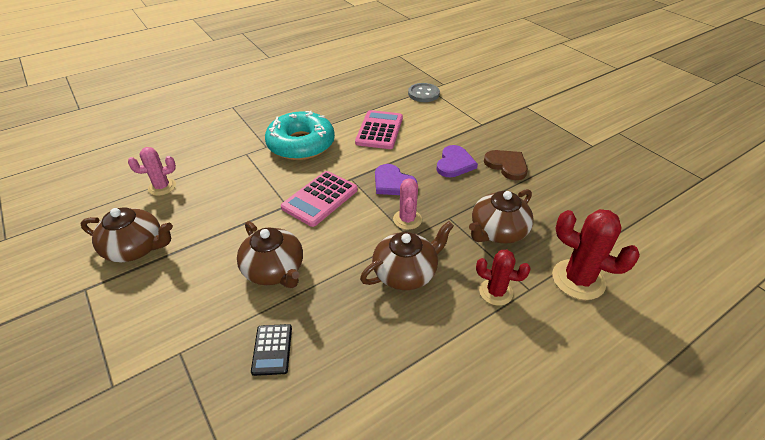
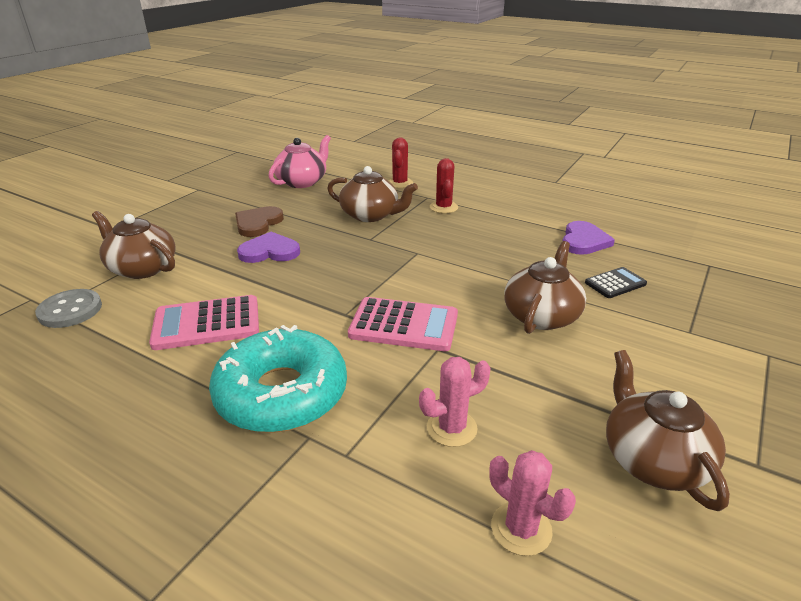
camera: 115 degrees left, 10 degrees down
(393, 183) = (334, 282): purple heart -> purple heart (583, 241)
(406, 272) = (463, 245): brown teapot -> brown teapot (142, 268)
(407, 219) = (392, 259): pink cactus -> pink cactus (451, 428)
(578, 279) = (400, 183): red cactus -> red cactus, size x0.63
(599, 206) = (302, 182): none -> pink teapot

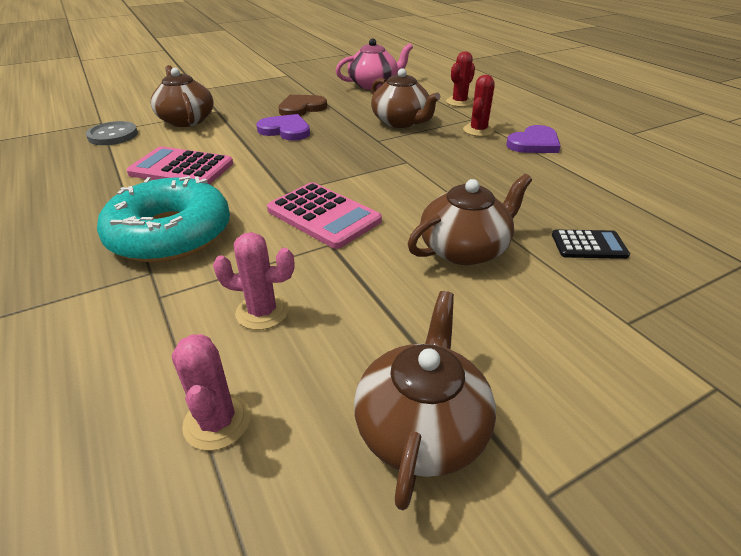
camera: 30 degrees right, 5 degrees up
(583, 241) = (599, 195): purple heart -> purple heart (534, 143)

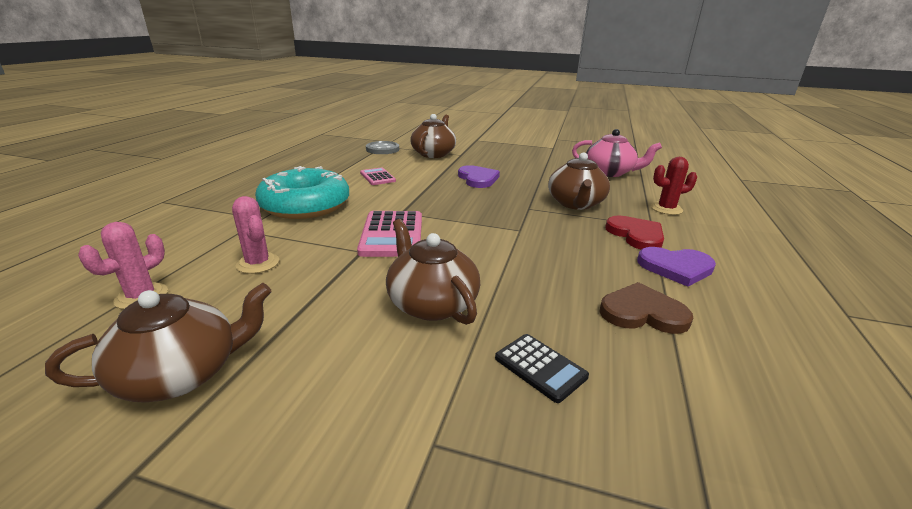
camera: 45 degrees right, 10 degrees down
(181, 169) = (377, 177): pink calculator -> pink calculator, size x0.58
(301, 108) = (517, 170): brown heart -> brown heart (642, 312)
(465, 249) = (431, 303): brown teapot -> brown teapot turned 135 degrees counterclockwise
(478, 130) = (636, 235): red cactus -> red heart

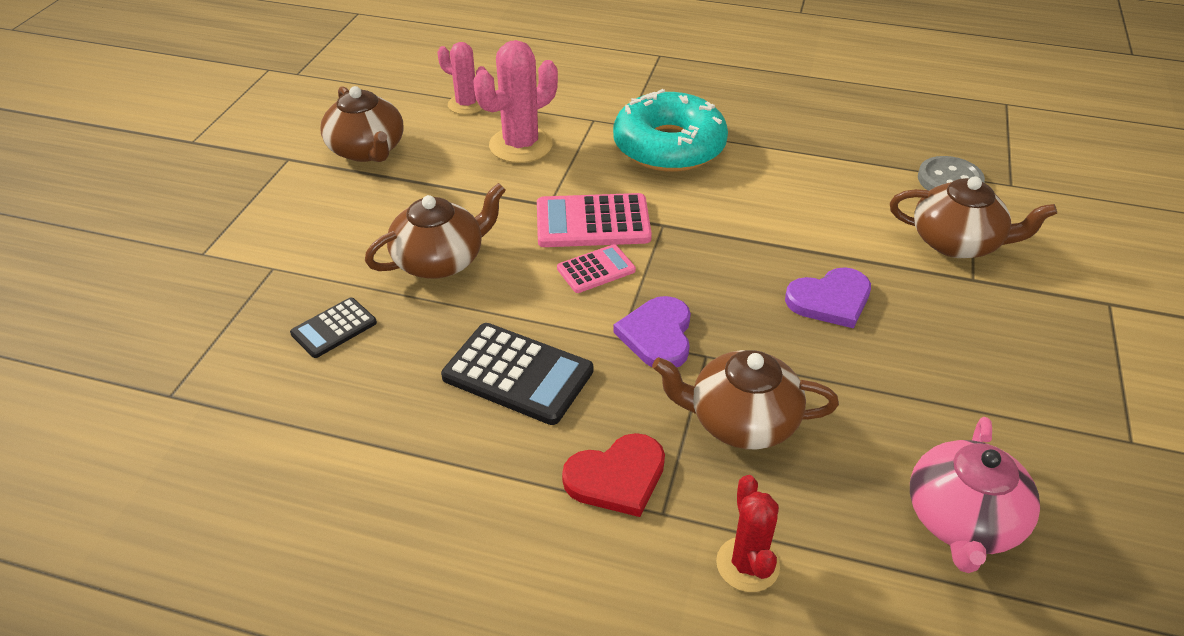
camera: 90 degrees right, 15 degrees up
(258, 263) = (521, 145): pink cactus -> pink cactus, size x1.58
(377, 177) = (796, 190): pink calculator -> pink calculator (596, 269)
(566, 265) = (518, 374): none -> black calculator
(642, 312) = (404, 424): brown heart -> none
(676, 267) = (509, 496): purple heart -> purple heart (657, 335)

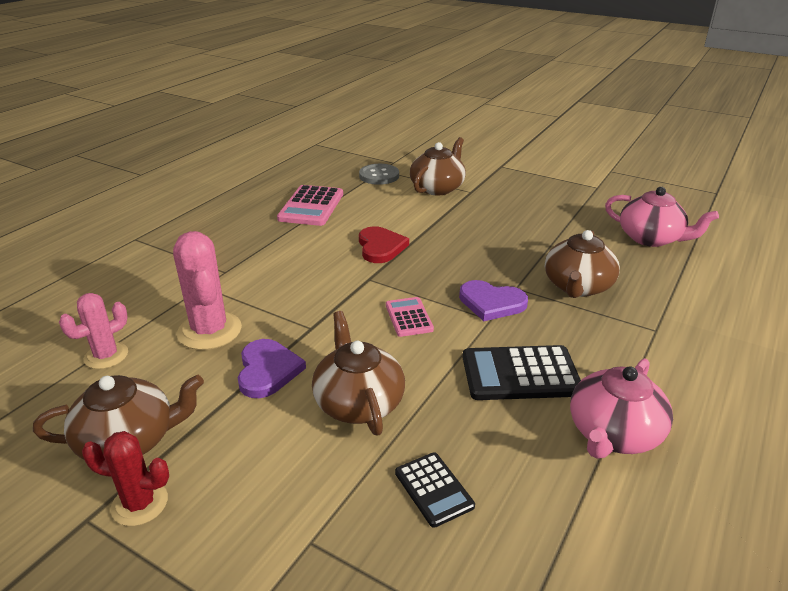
camera: 75 degrees left, 10 degrees down
(431, 461) = (613, 434): none -> pink teapot
(518, 374) = (520, 374): black calculator -> black calculator turned 135 degrees counterclockwise
(593, 222) = (348, 309): pink calculator -> pink calculator (311, 206)
(617, 477) = (627, 343): red heart -> red heart (380, 247)
(669, 146) = (271, 258): turquoise donut -> none
(747, 564) = (691, 307): red cactus -> red cactus (140, 504)
(830, 300) = (475, 235): purple heart -> purple heart (267, 370)

